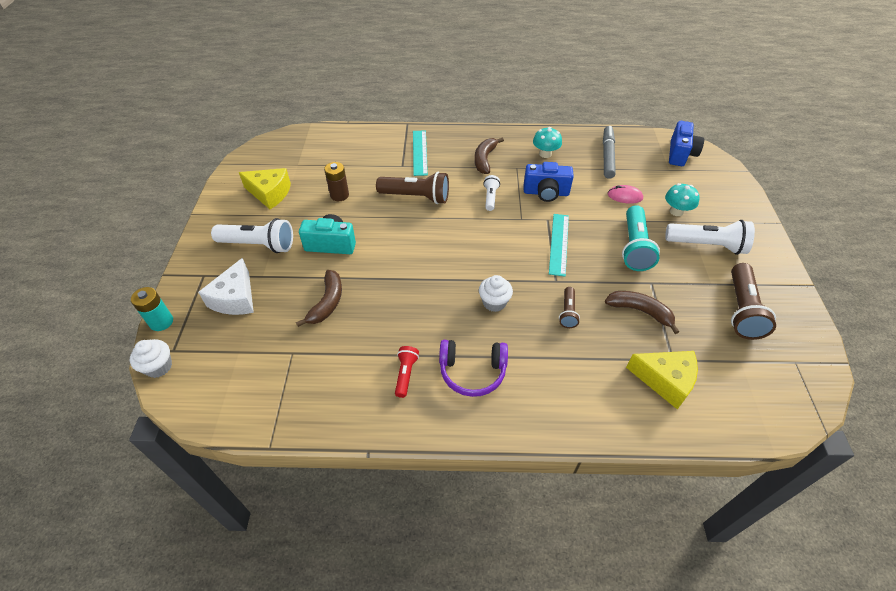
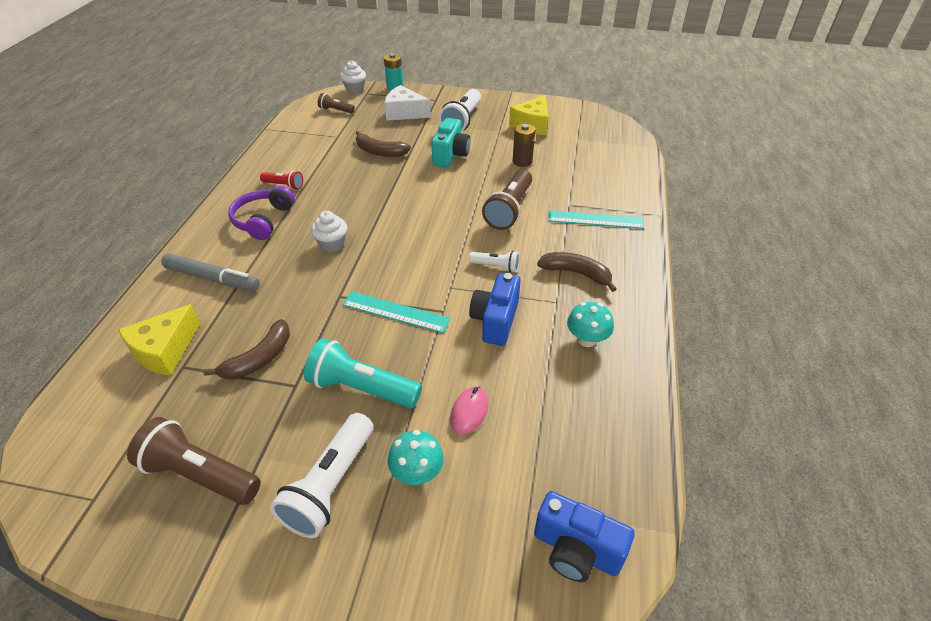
camera: 100 degrees right, 5 degrees down
(567, 312) = (292, 295): brown flashlight -> brown flashlight (336, 110)
(607, 156) = (576, 420): grey marker -> grey marker (212, 278)

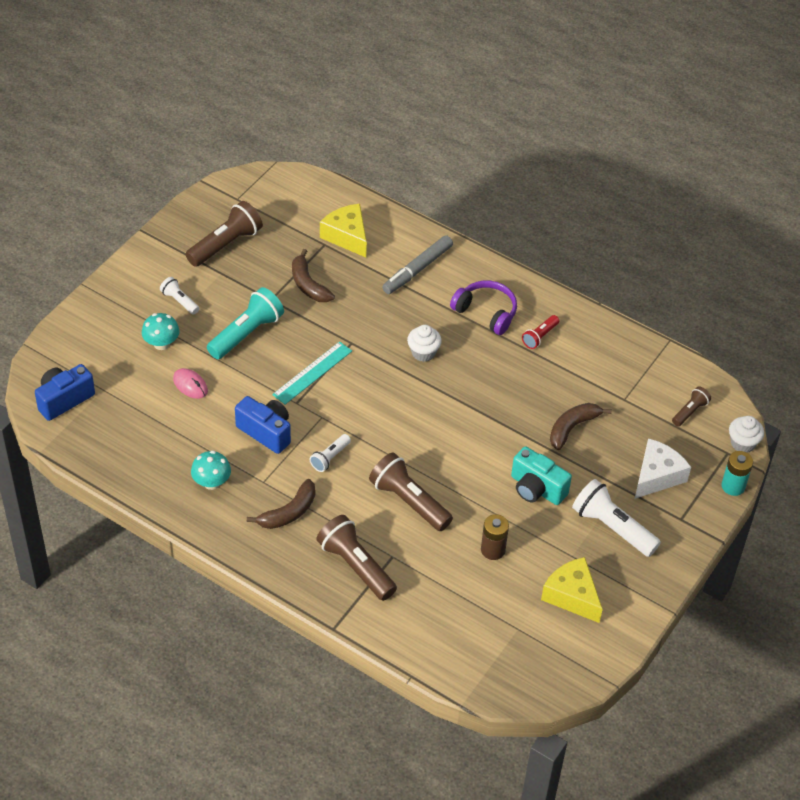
camera: 110 degrees right, 5 degrees up
(330, 485) = (179, 301): white flashlight -> white flashlight, size x0.54
(595, 219) = (356, 566): turquoise ruler -> brown flashlight

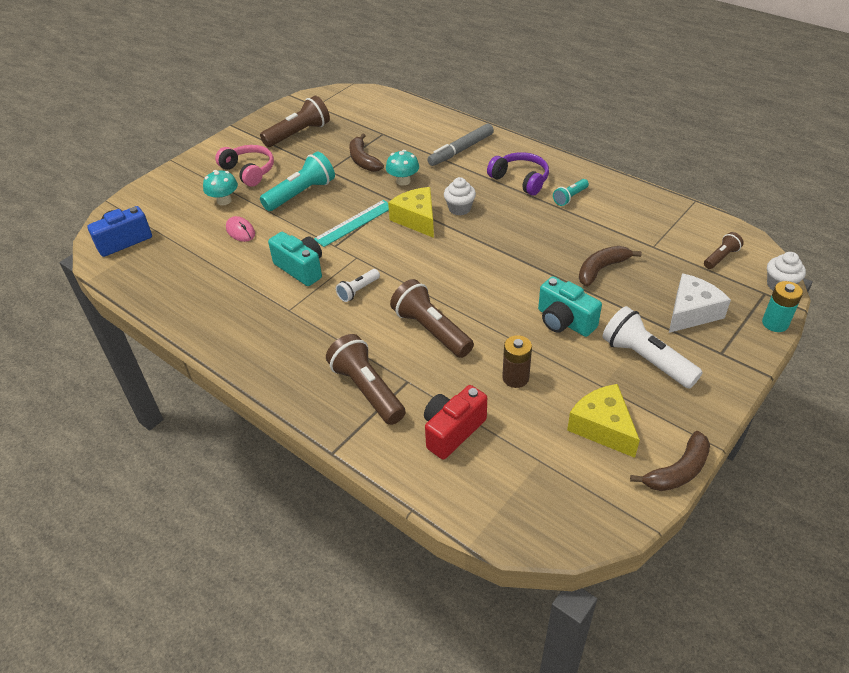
camera: 10 degrees right, 5 degrees down
(179, 301) = (249, 171): white flashlight -> pink headphones
(211, 482) = (238, 309): turquoise mushroom -> turquoise mushroom (403, 181)
(266, 432) = (301, 268): blue camera -> turquoise camera
(289, 512) = (308, 337): brown banana -> brown banana (678, 471)
(347, 236) = (402, 128): yellow cheese -> yellow cheese (416, 219)
(439, 604) = (452, 431): none -> red camera
(540, 336) = (570, 197): red flashlight -> turquoise flashlight

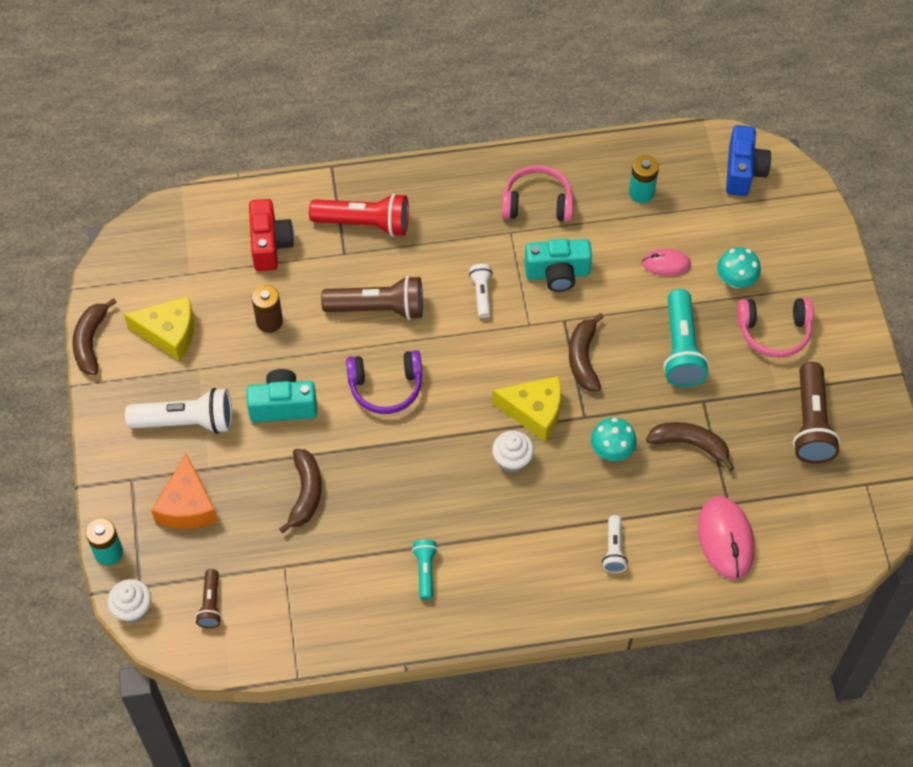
camera: 130 degrees right, 15 degrees up
(187, 272) = (641, 192): none -> turquoise battery
(247, 313) = (537, 203): none -> pink headphones
(354, 223) = (583, 358): turquoise ruler -> brown banana
(367, 390) = (364, 223): brown flashlight -> red flashlight
(404, 125) = (725, 539): none -> pink mouse
(461, 150) = (614, 550): grey marker -> white flashlight
(520, 180) = (501, 555): purple headphones -> purple headphones (386, 387)
(691, 312) = (187, 506): white cheese -> orange cheese

